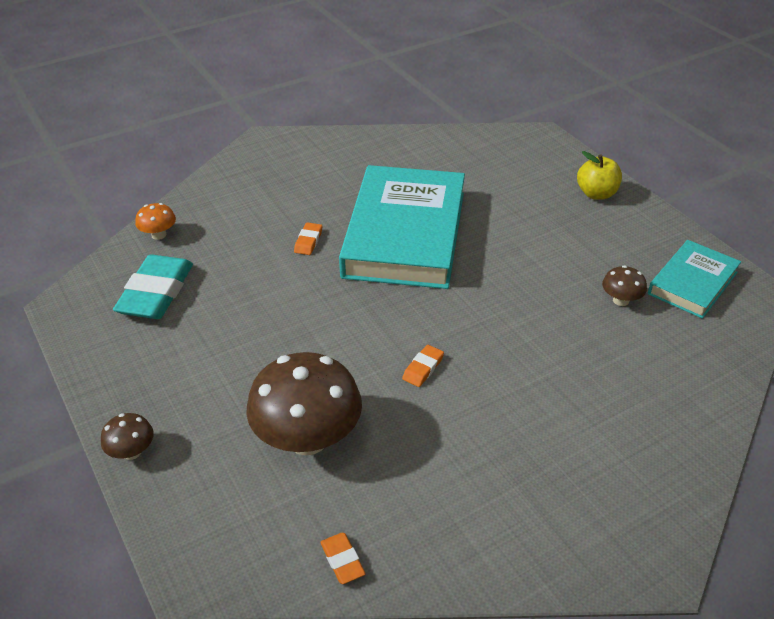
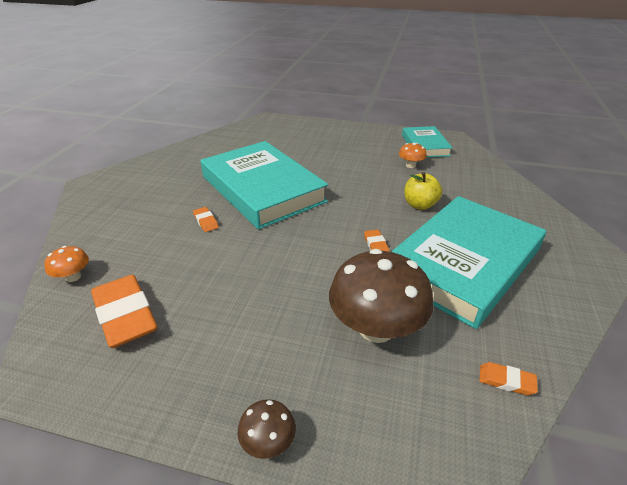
camera: 45 degrees left, 5 degrees down
(156, 292) = (125, 315): turquoise eraser -> orange eraser
(481, 446) = (463, 263): none -> turquoise book
(596, 194) = (331, 130): yellow apple -> yellow apple (420, 205)
(621, 300) = (410, 165): brown mushroom -> orange mushroom

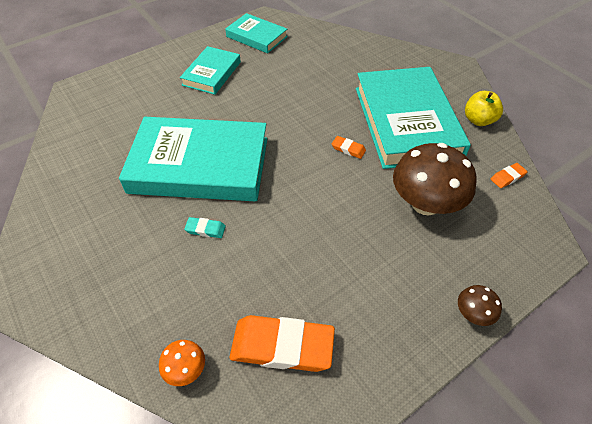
camera: 50 degrees left, 15 degrees up
(206, 221) = (205, 229): orange eraser -> turquoise eraser
(356, 149) = (212, 73): none -> turquoise book
(410, 165) = (274, 63): orange mushroom -> none
(420, 205) = (327, 95): yellow apple -> yellow apple (478, 120)

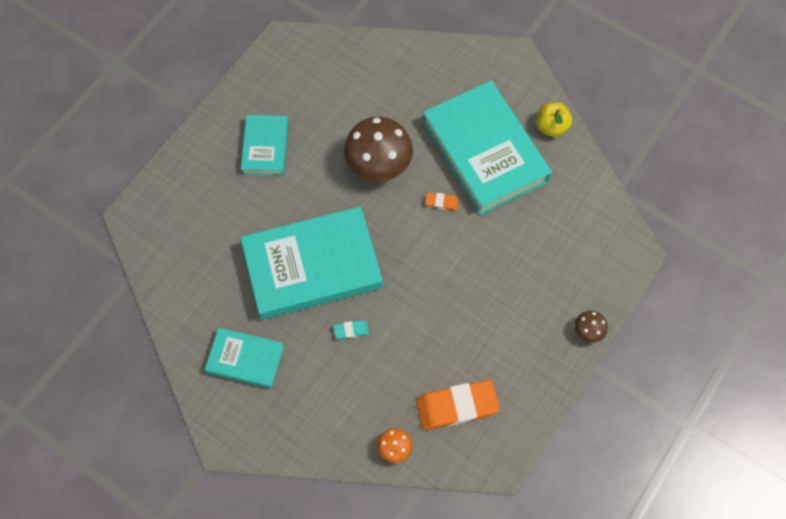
camera: 20 degrees left, 15 degrees up
(256, 37) = (287, 76): turquoise book -> turquoise book (245, 359)
(425, 203) = (527, 241): brown mushroom -> brown mushroom (378, 164)
(507, 177) = (590, 188): orange eraser -> none

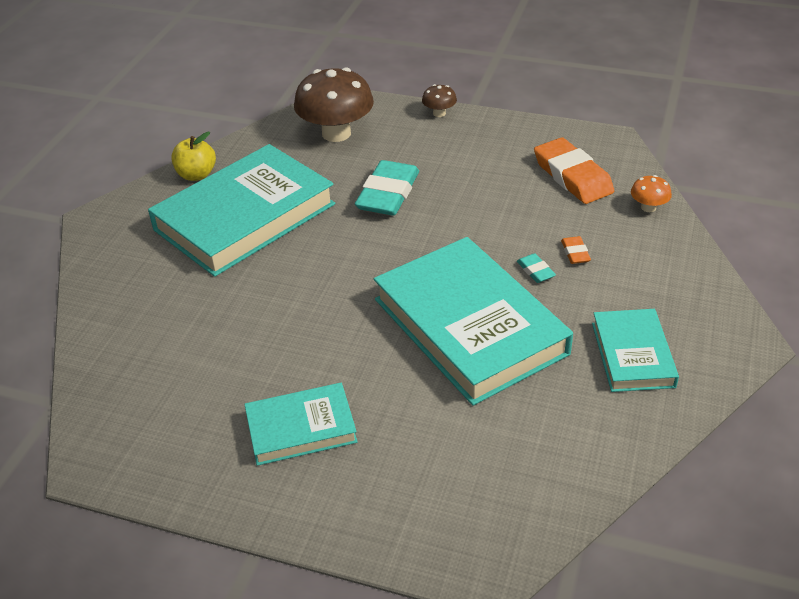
camera: 105 degrees left, 25 degrees down
(378, 164) = (293, 302): brown mushroom -> brown mushroom (336, 133)
(441, 202) = (329, 236): orange eraser -> orange eraser (575, 253)
(481, 256) = (388, 194): none -> turquoise eraser

